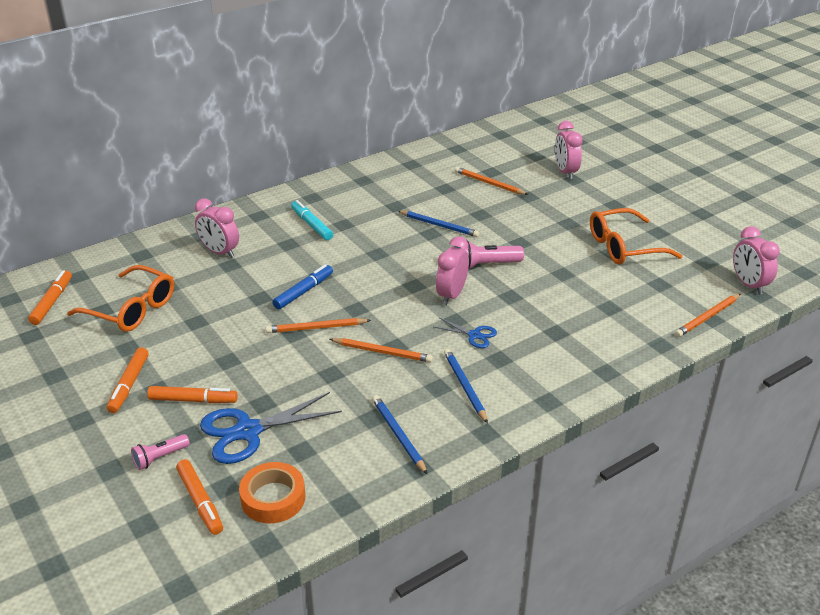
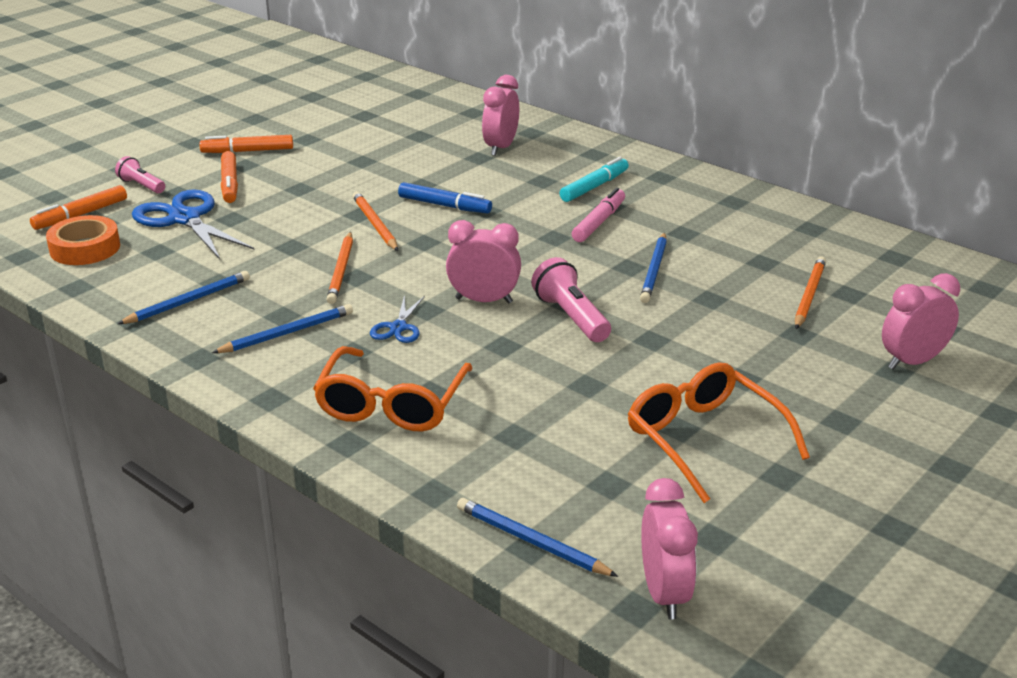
camera: 75 degrees right, 5 degrees down
(52, 302) = (369, 92): orange marker -> none
(132, 309) = (371, 127): orange glasses -> orange glasses (391, 404)
(365, 233) = (598, 222): none -> pink marker
(707, 317) = (531, 542): orange pencil -> blue pencil
(748, 284) = (664, 593): pink clock -> pink clock turned 120 degrees clockwise

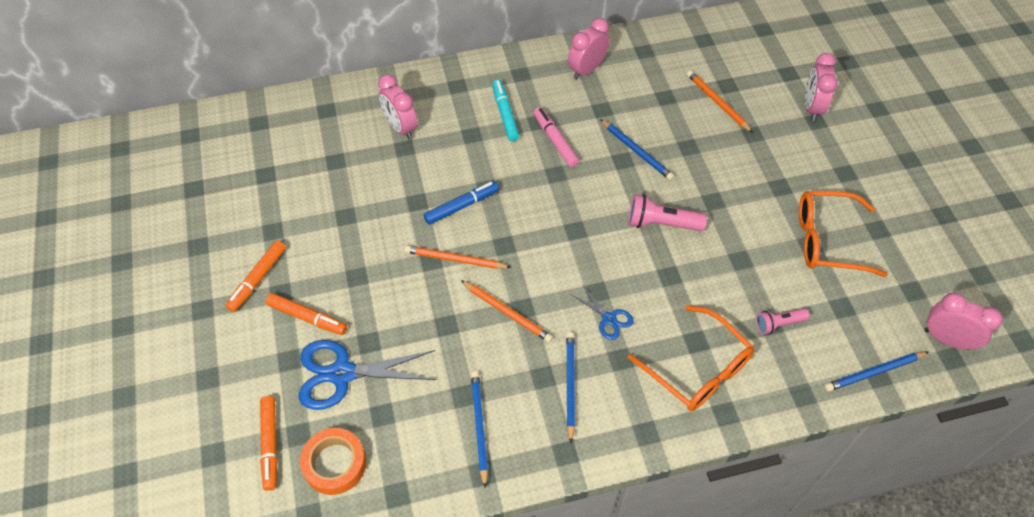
camera: 55 degrees left, 25 degrees up
(141, 186) = (254, 379): pink flashlight -> pink flashlight (778, 324)
(484, 300) = (608, 255): pink clock -> pink clock (586, 70)

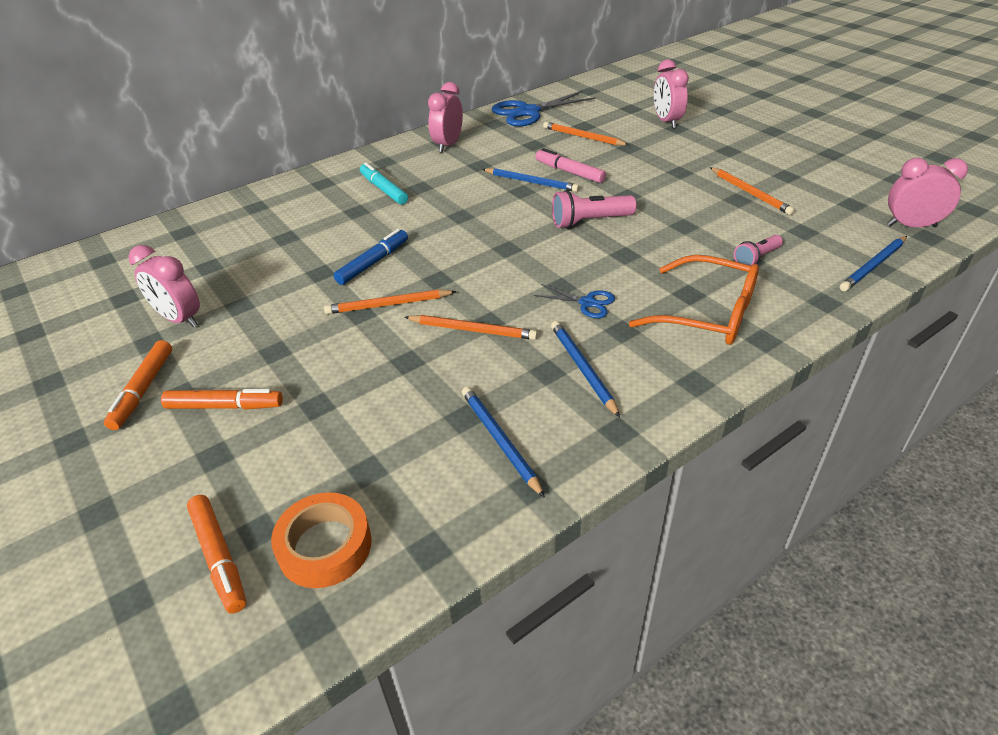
camera: 20 degrees left, 15 degrees down
(342, 374) = (295, 446): blue scissors -> blue scissors (528, 112)
(401, 127) = (275, 224): pink clock -> pink clock (180, 319)
(555, 141) = (446, 194): pink marker -> pink marker (569, 172)
(827, 240) = (750, 193): orange glasses -> orange pencil

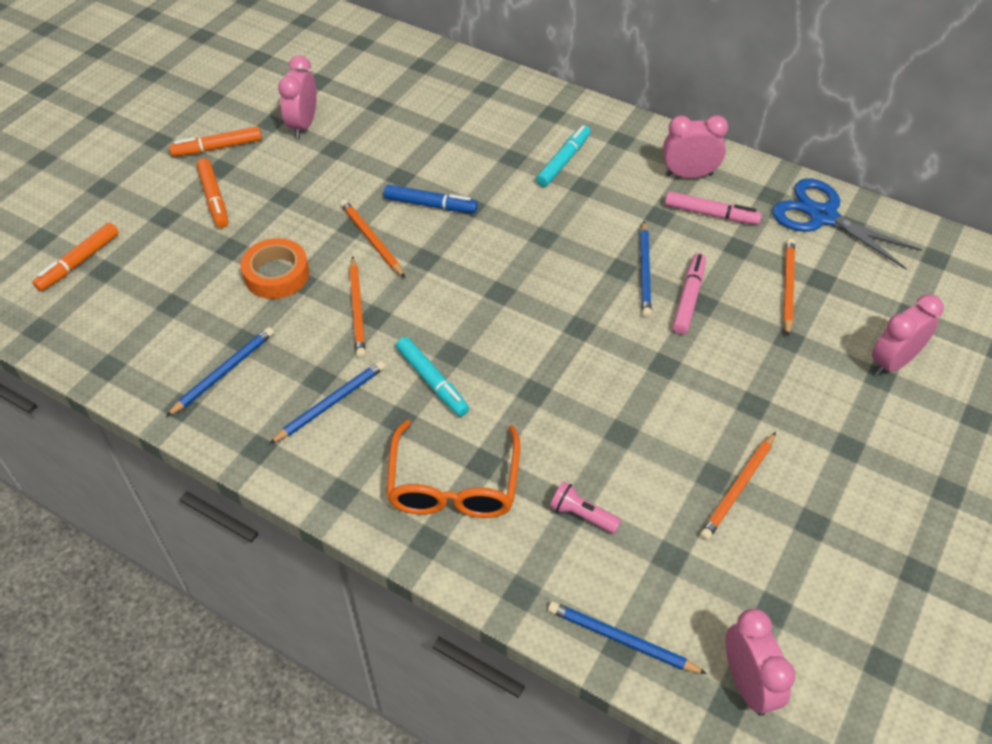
camera: 65 degrees right, 10 degrees up
(325, 546) = (99, 310): orange tape -> orange tape (276, 274)
(494, 146) = (711, 214): none -> pink marker
(587, 303) = (432, 381): blue scissors -> turquoise marker
(589, 221) = (585, 345): pink flashlight -> none

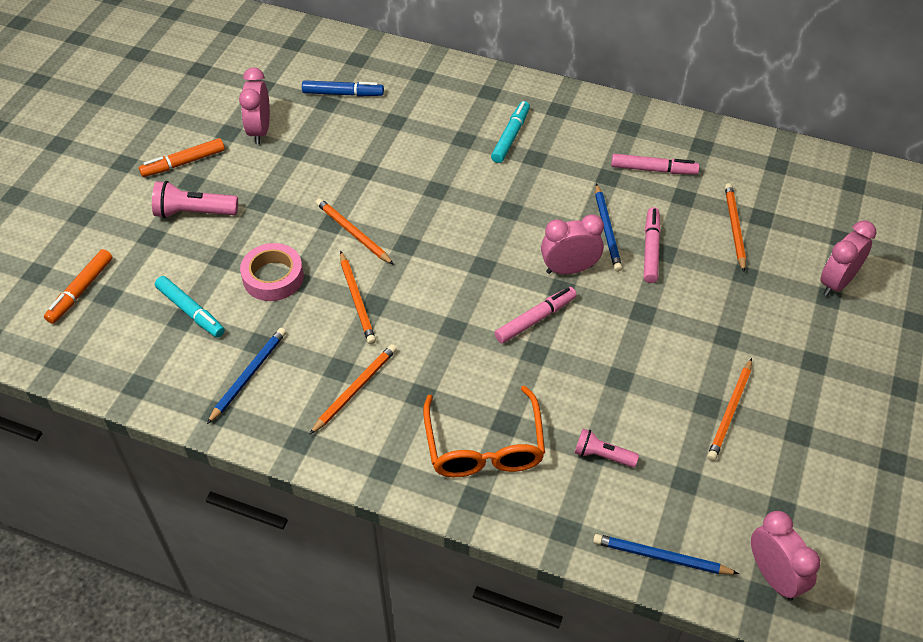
camera: 10 degrees left, 0 degrees up
(214, 198) = (194, 212): orange marker -> pink flashlight
(276, 274) = (273, 277): orange tape -> pink tape
(330, 403) = (355, 389): blue pencil -> orange pencil
(430, 205) = (399, 193): blue marker -> blue marker (343, 93)
(432, 381) = (442, 356): turquoise marker -> turquoise marker (191, 311)
(543, 356) = (535, 319): none -> pink marker
(689, 175) = (626, 135): pink clock -> pink clock (569, 269)
(823, 216) = (751, 159): blue scissors -> none

